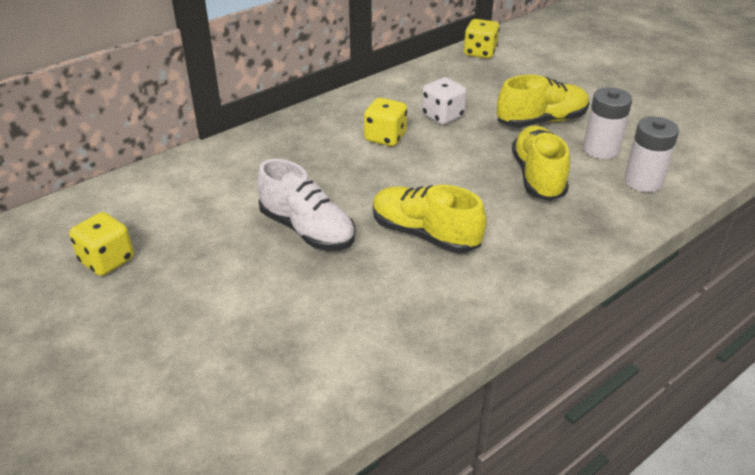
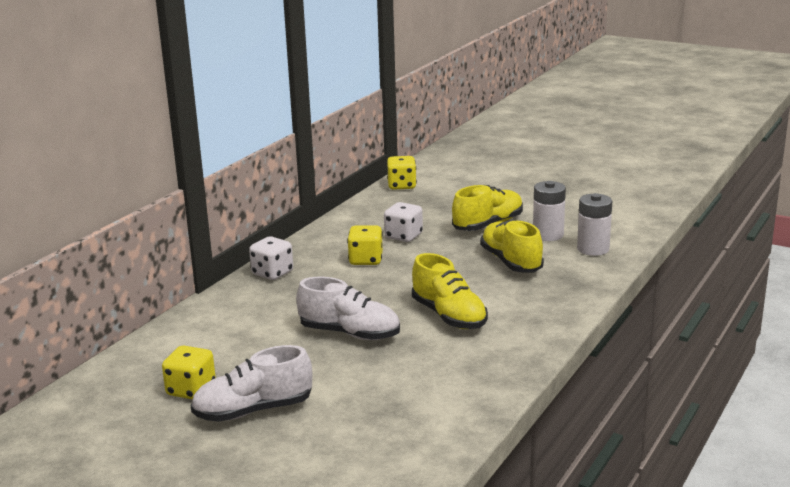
camera: 20 degrees left, 15 degrees down
(144, 307) = (253, 411): none -> white shoe
(284, 132) = (272, 273): none -> white dice
(425, 234) = (449, 316): yellow shoe -> yellow shoe turned 135 degrees counterclockwise

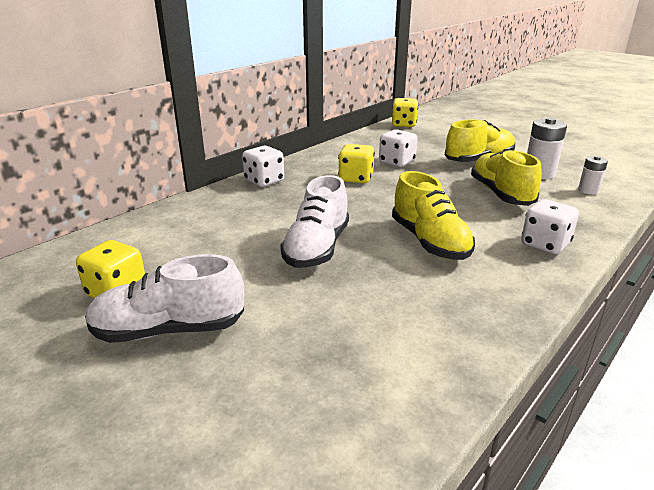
camera: 10 degrees right, 5 degrees up
(349, 333) = (317, 248): white shoe -> white shoe turned 75 degrees clockwise
(549, 307) = (545, 244): none -> white dice
(593, 249) = (588, 190): white battery -> white battery, size x0.60

